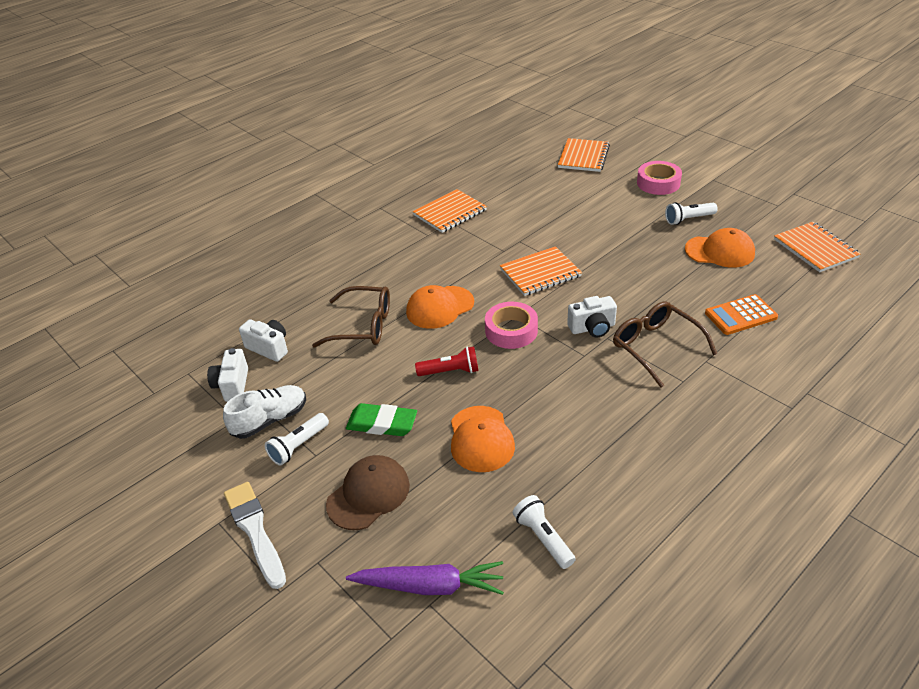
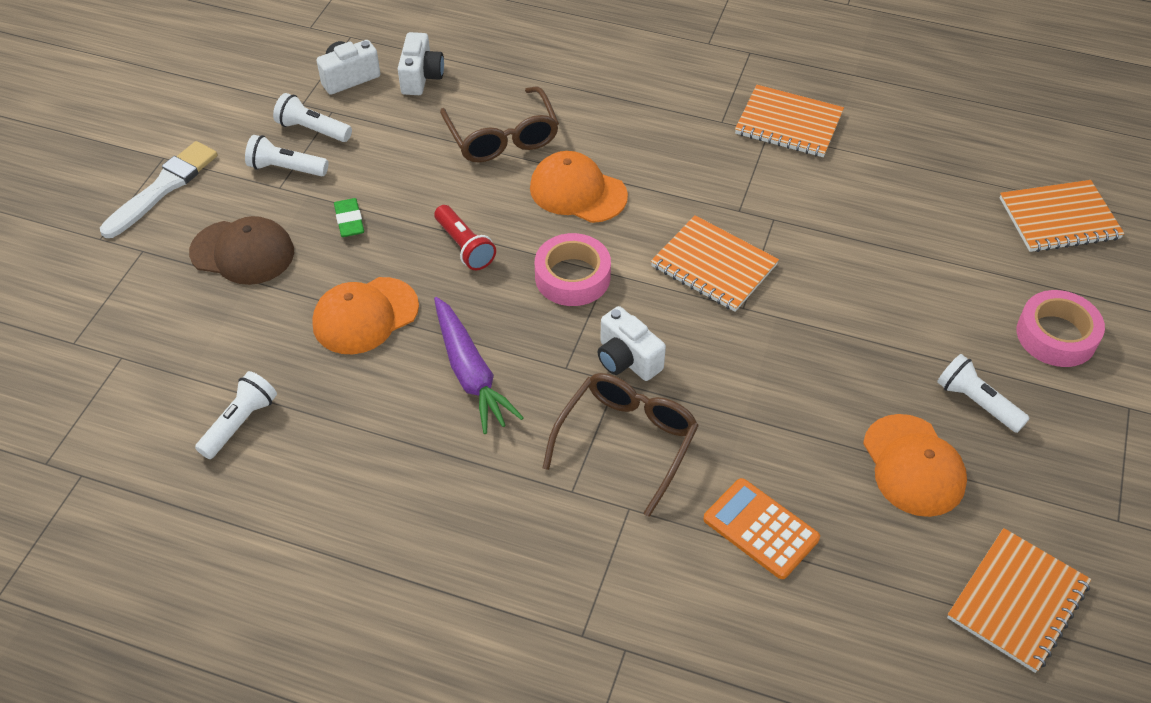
camera: 60 degrees right, 10 degrees up
(270, 420) = (312, 130): white shoe -> white flashlight
(382, 423) = (349, 221): green eraser -> green eraser, size x0.65
(430, 586) = (143, 349): purple carrot -> purple carrot (471, 373)

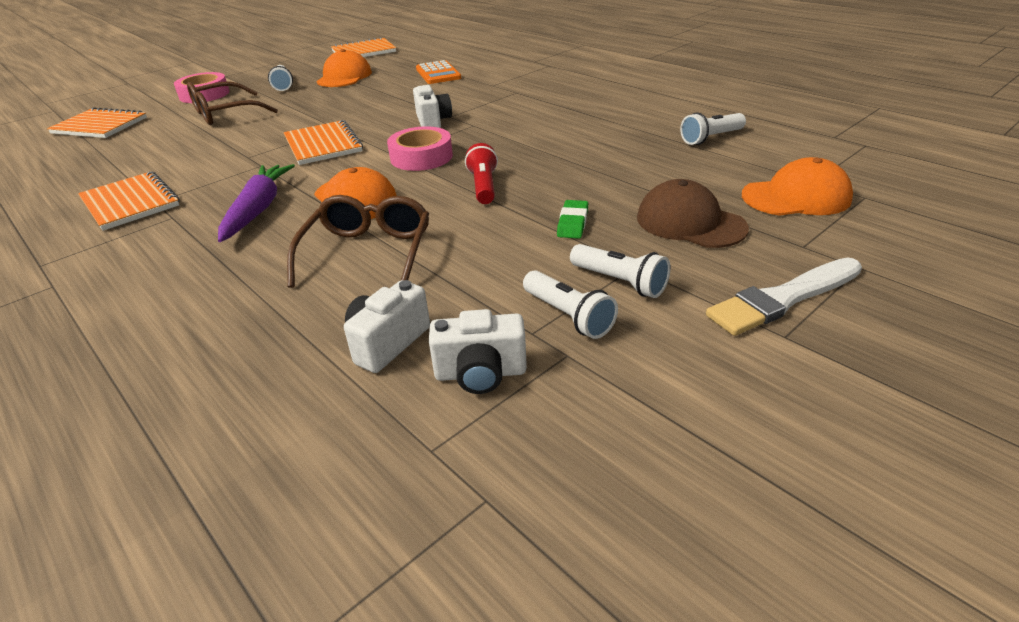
camera: 150 degrees left, 15 degrees down
(365, 316) = (593, 166): orange cap -> orange cap (796, 197)
(471, 373) = (536, 132): purple carrot -> purple carrot (258, 209)
(626, 442) = (469, 99): brown glasses -> brown glasses (225, 114)

